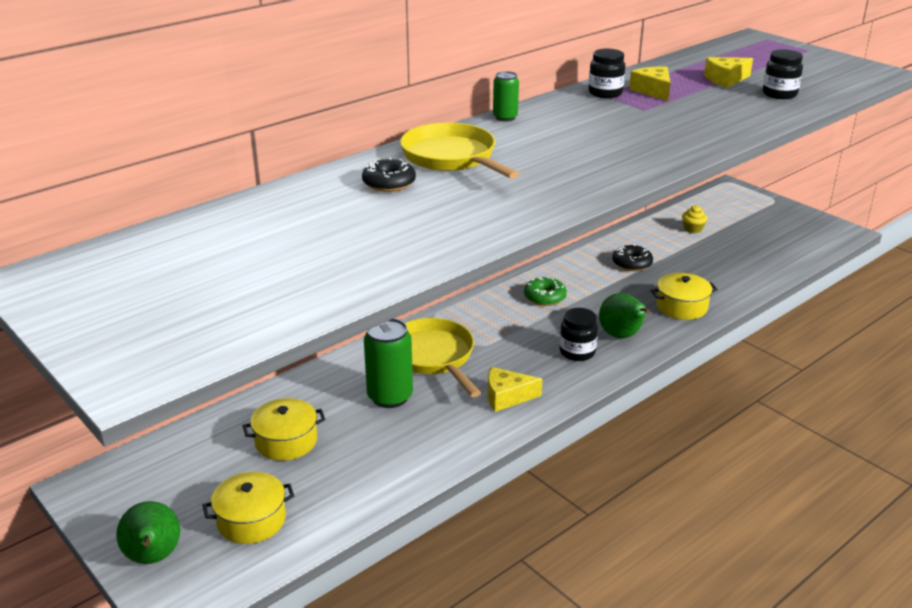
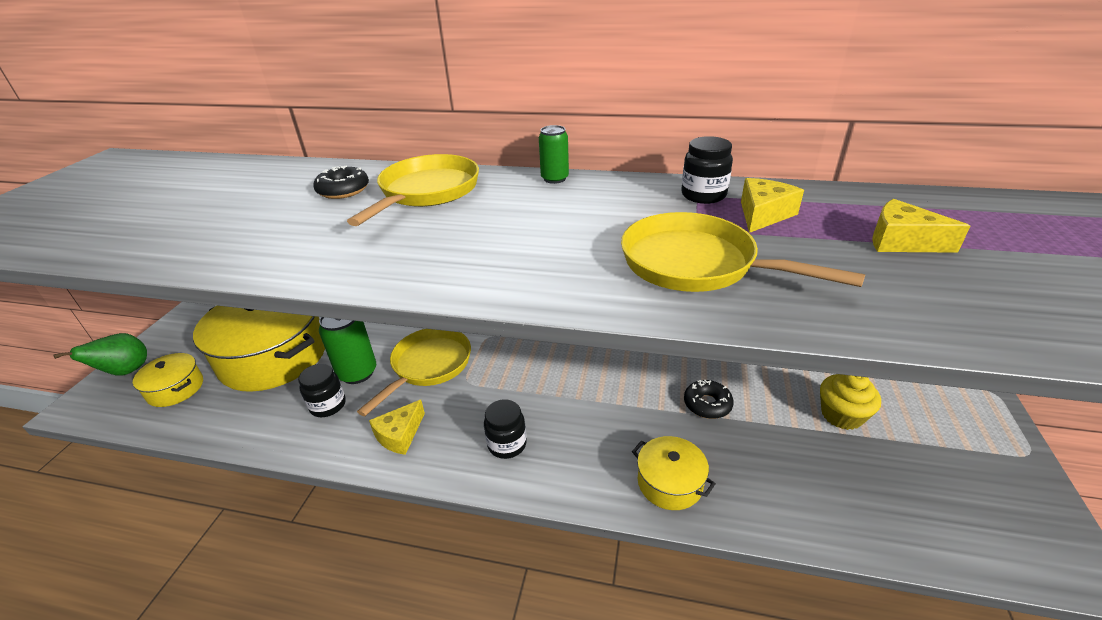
camera: 55 degrees right, 5 degrees up
(286, 441) = (274, 356): yellow pot -> yellow pot, size x2.13
(506, 397) = (399, 435): yellow cheese -> yellow cheese turned 105 degrees counterclockwise
(545, 297) = (579, 379): green donut -> none
(622, 336) = (564, 462): green pear -> none
(683, 123) = (696, 264): none -> yellow pan
(692, 229) = (841, 415): yellow cupcake -> yellow cupcake, size x1.67
(779, 94) = (942, 296): black jar -> black jar (328, 405)

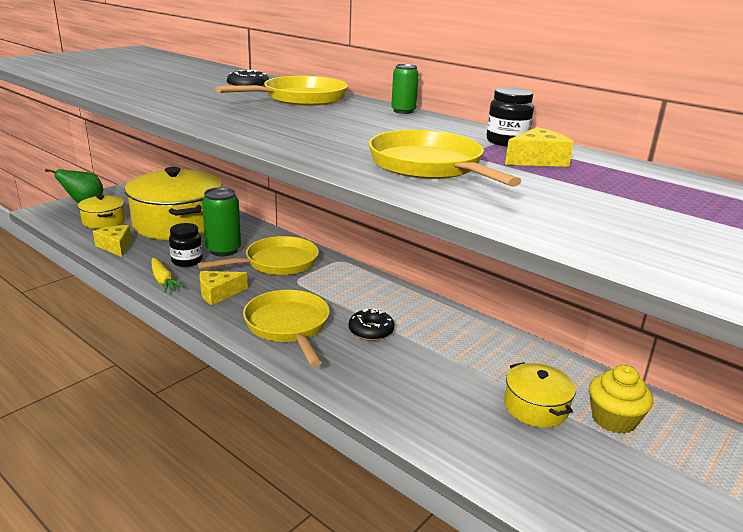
camera: 25 degrees right, 10 degrees down
(323, 446) = (163, 281): none -> yellow carrot
(507, 444) = (288, 326): black jar -> yellow pan
(670, 482) = (394, 396): yellow pot -> yellow pot (535, 407)
(707, 404) = (484, 364): black donut -> black donut (371, 331)
(902, 241) = (633, 198): yellow cheese -> yellow cheese (115, 246)

